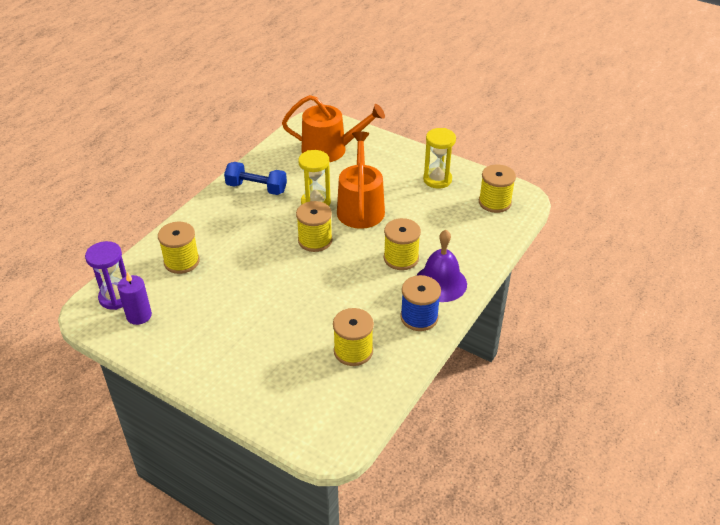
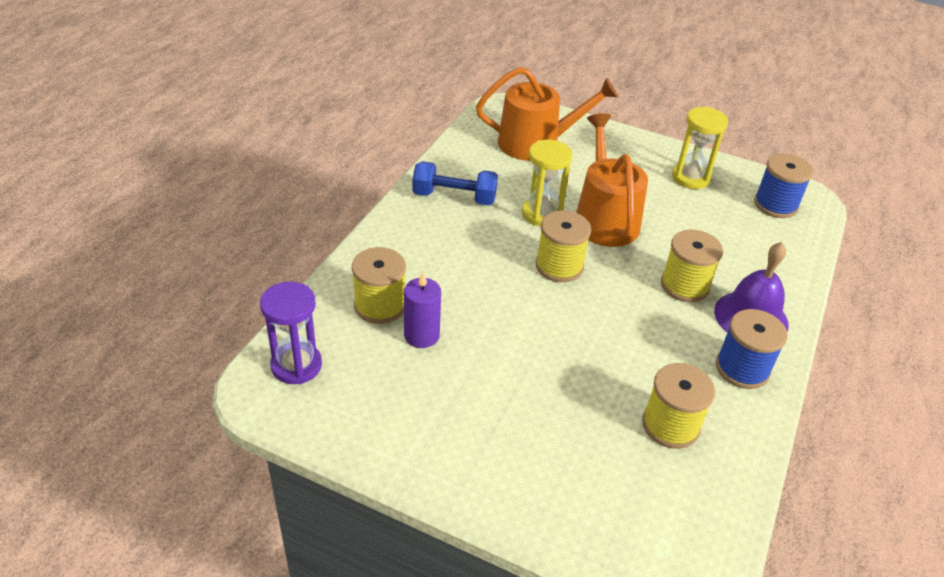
camera: 10 degrees left, 0 degrees up
(139, 315) = (339, 391): purple candle -> purple candle (421, 335)
(494, 202) = (775, 205): yellow spool -> blue spool

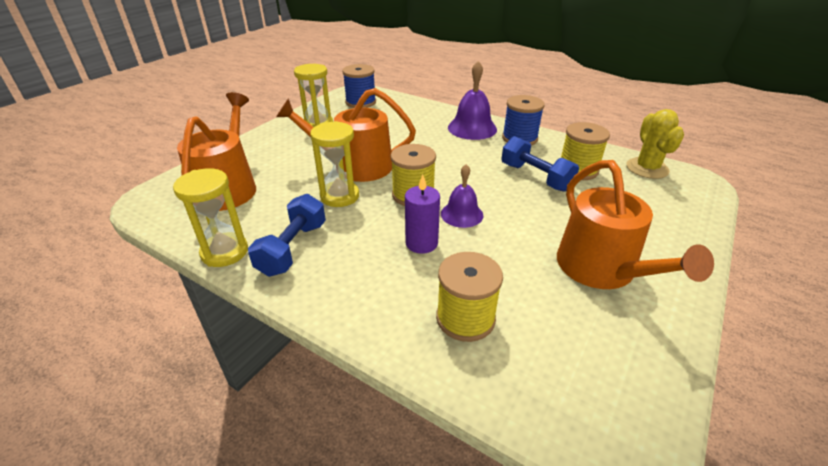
camera: 80 degrees left, 5 degrees down
(296, 365) = (573, 403): purple hourglass -> none
(421, 335) = (508, 287): purple candle -> purple candle (421, 243)
(443, 162) = (225, 252): none -> yellow hourglass
(457, 413) = (602, 269): none -> orange watering can
(532, 304) = (462, 214): none -> purple bell
(634, 376) = (535, 177): none -> blue dumbbell
(685, 285) = (440, 145): yellow spool -> none
(708, 516) = (647, 168): none -> yellow cactus

